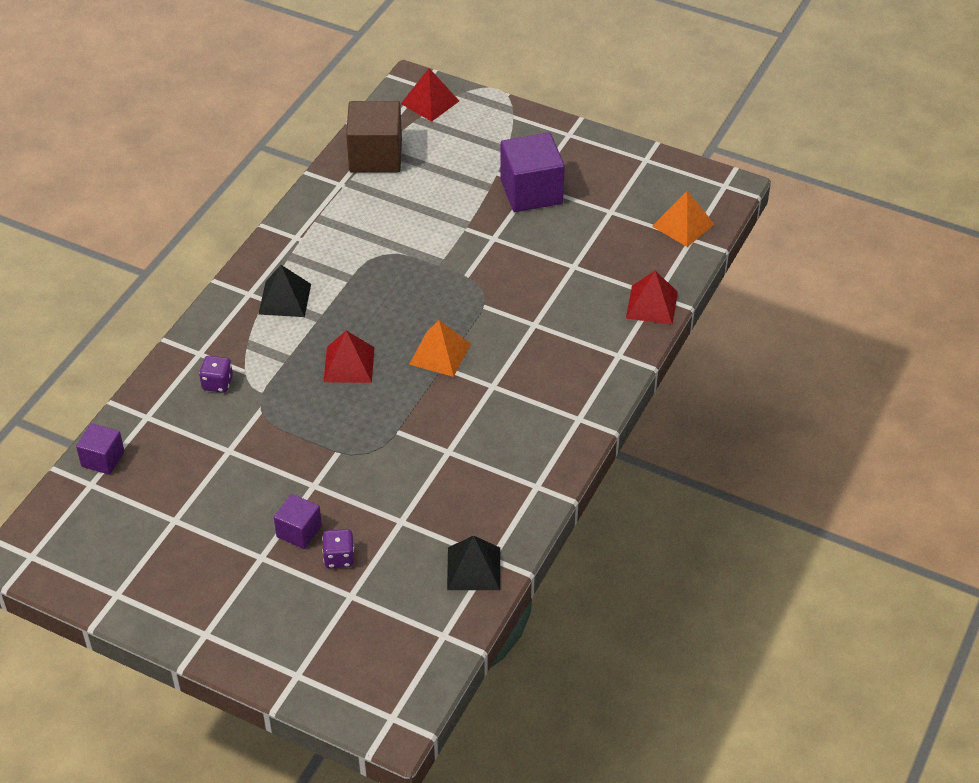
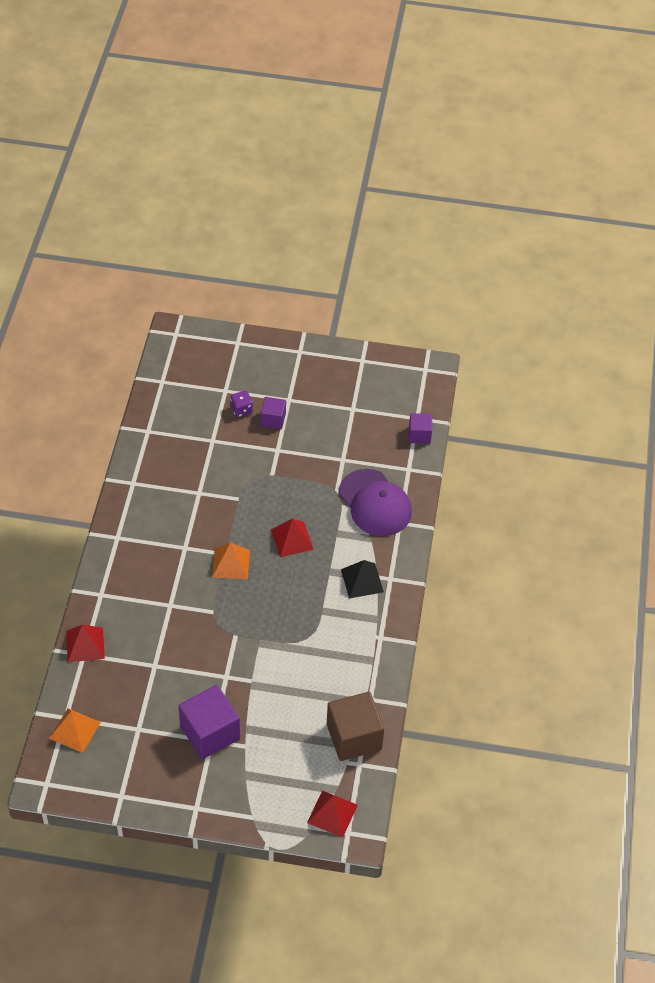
camera: 160 degrees right, 5 degrees up
(217, 383) = (375, 503): purple dice -> purple cap
(473, 568) = (157, 422): black pyramid -> none

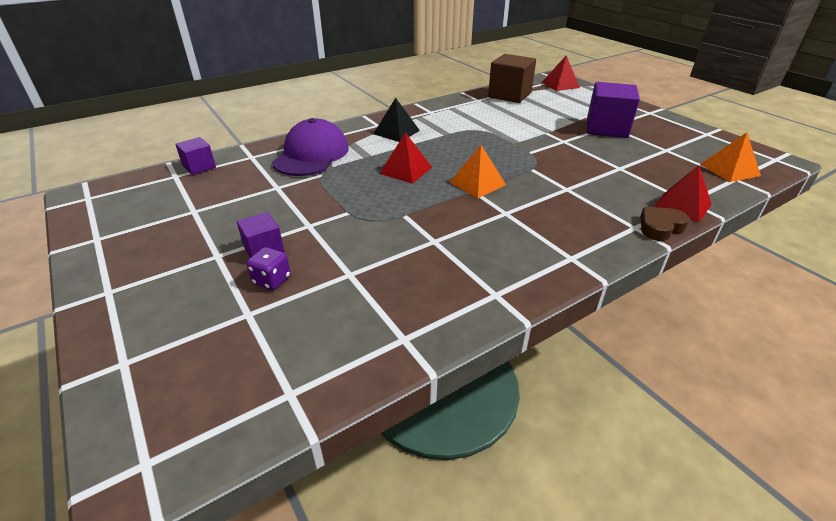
camera: 130 degrees left, 15 degrees down
(86, 606) = (660, 227): none -> brown heart

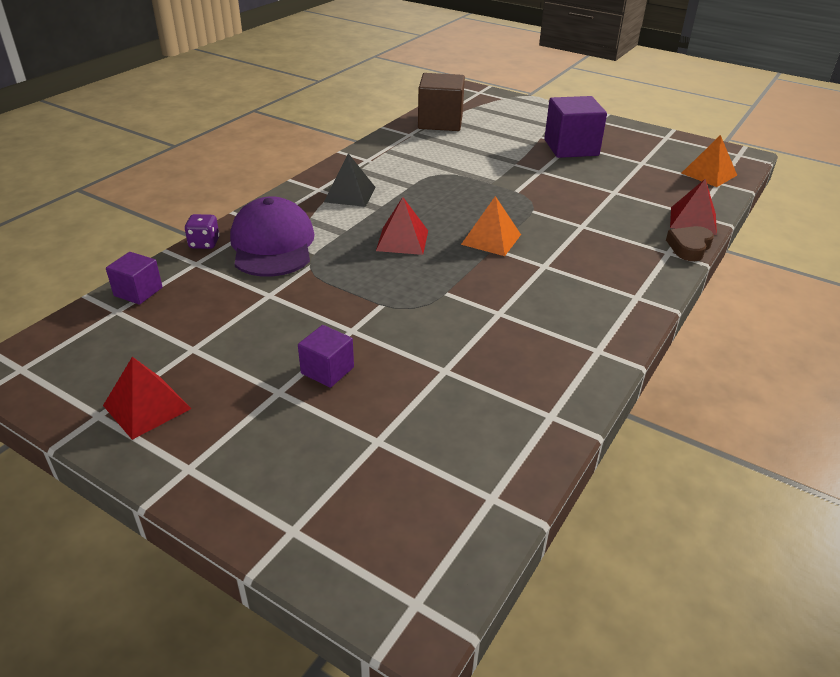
camera: 25 degrees left, 0 degrees up
(272, 280) = (369, 400): purple dice -> purple dice (204, 243)
(560, 85) = (485, 99): red pyramid -> red pyramid (147, 407)

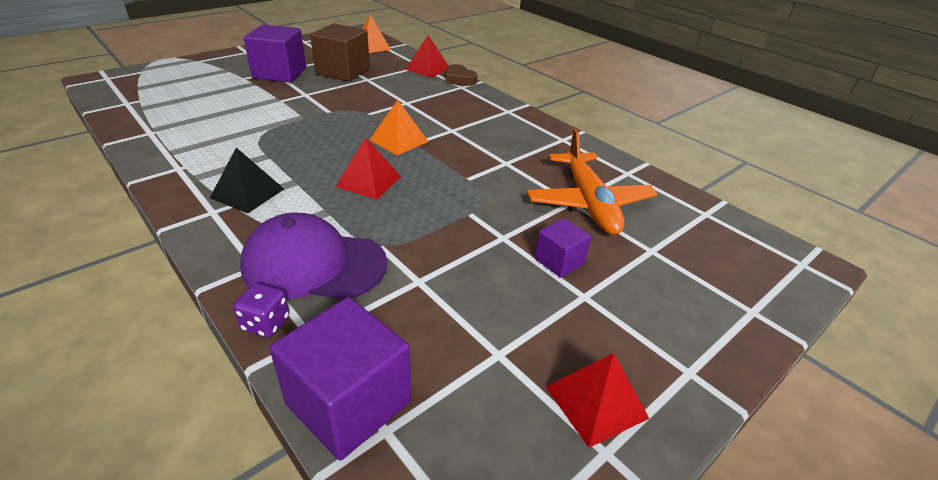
camera: 75 degrees left, 0 degrees up
(138, 292) = (348, 403): purple cube -> purple cube, size x1.82
(440, 122) = (146, 111): brown cube -> brown cube (343, 71)
(451, 384) = (589, 203): none -> orange plane

